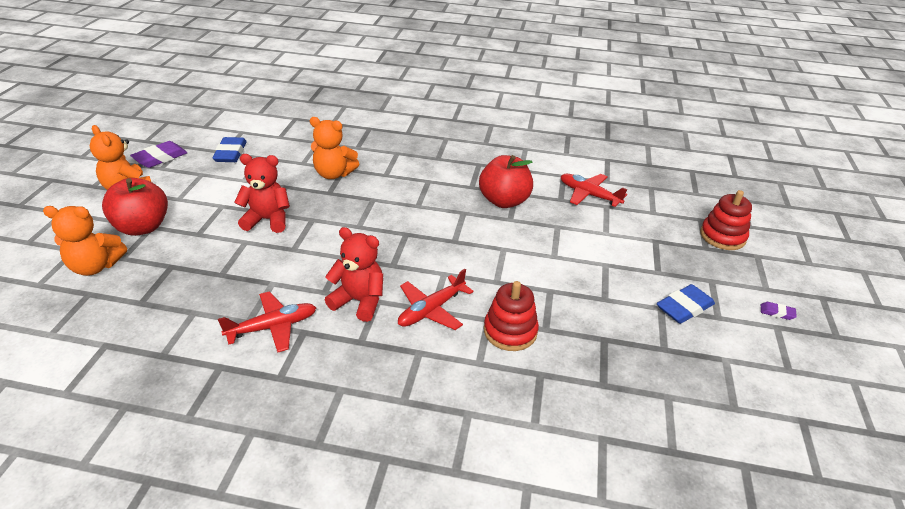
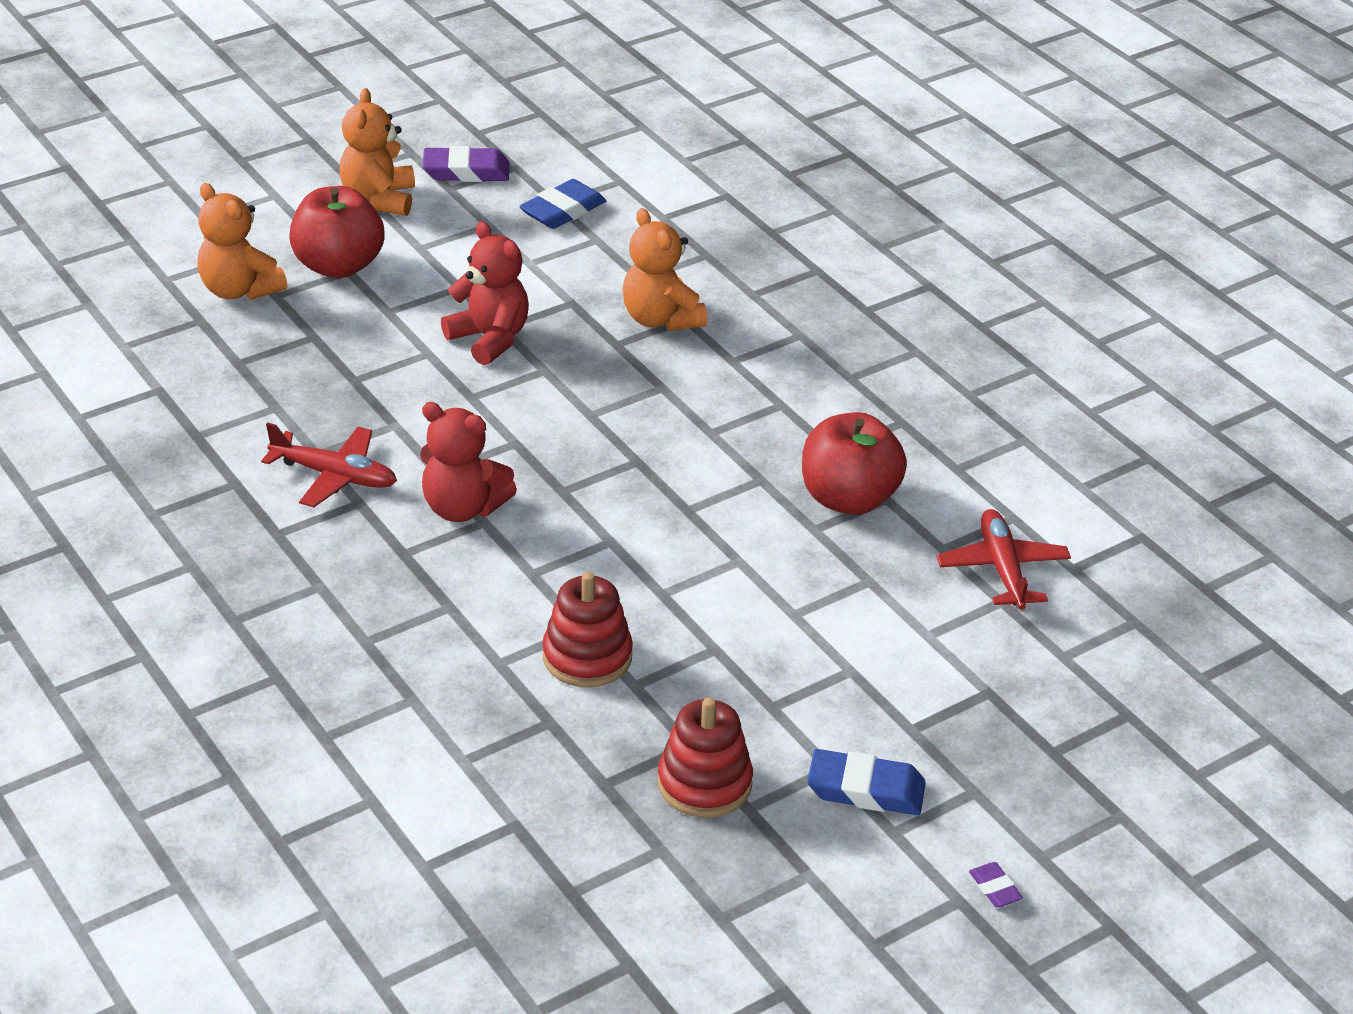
camera: 45 degrees right, 0 degrees up
(359, 301) = (463, 508): red teddy bear -> red teddy bear turned 135 degrees clockwise
(431, 310) = (530, 572): red plane -> none
(722, 236) = (1115, 757): red stacking toy -> red stacking toy (704, 783)

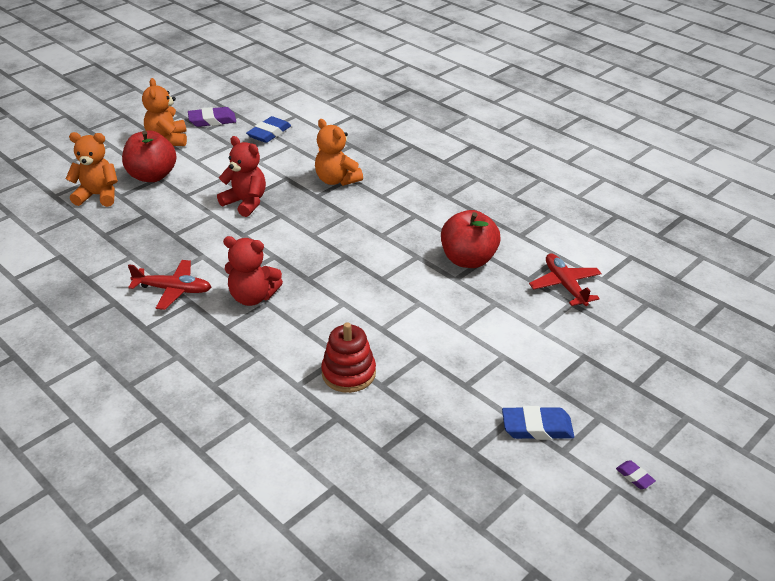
camera: 10 degrees left, 0 degrees up
(239, 290) = (98, 195): orange teddy bear -> orange teddy bear turned 150 degrees clockwise
(704, 783) = (441, 440): red stacking toy -> none

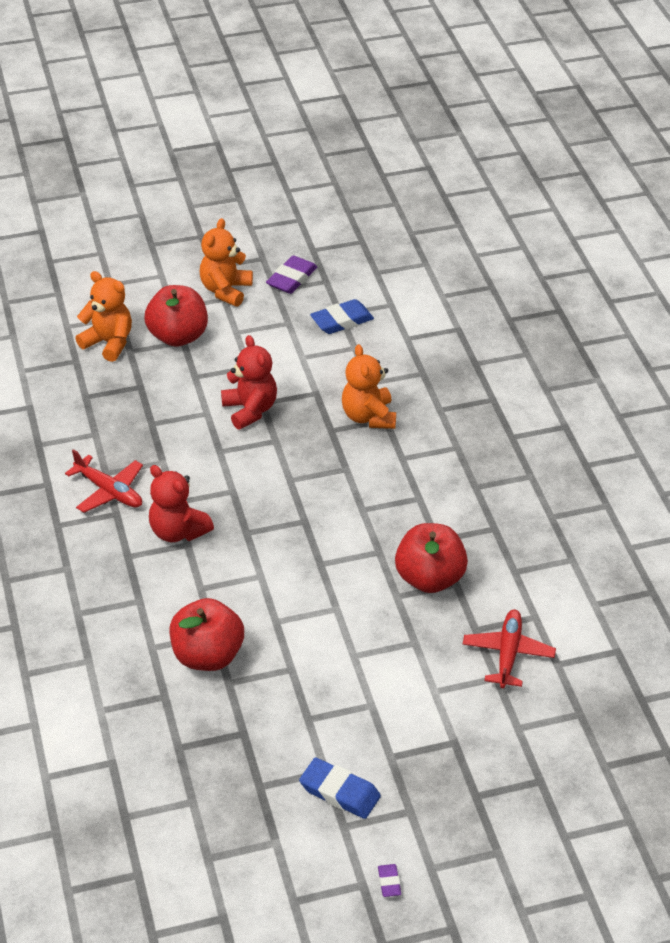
camera: 30 degrees right, 5 degrees up
(212, 120) = (292, 279): purple eraser -> purple eraser turned 75 degrees counterclockwise
(348, 373) = (208, 656): red stacking toy -> red apple

